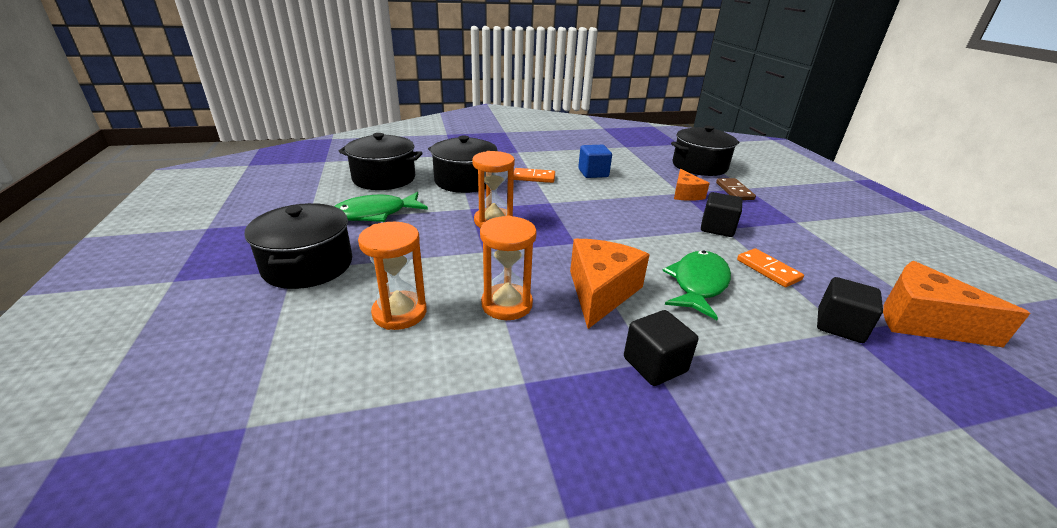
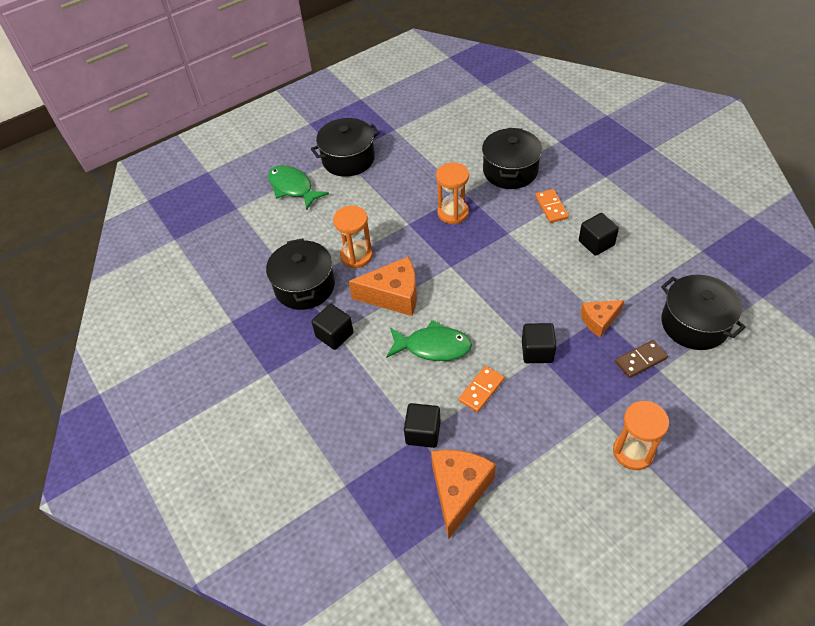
camera: 75 degrees right, 20 degrees up
(375, 214) = (423, 153): green fish -> green fish (293, 188)
(384, 178) = (479, 128): black pot -> black pot (304, 286)
(399, 313) = (326, 216): orange hourglass -> orange hourglass (633, 452)
(593, 173) = (596, 243): blue cube -> black cube

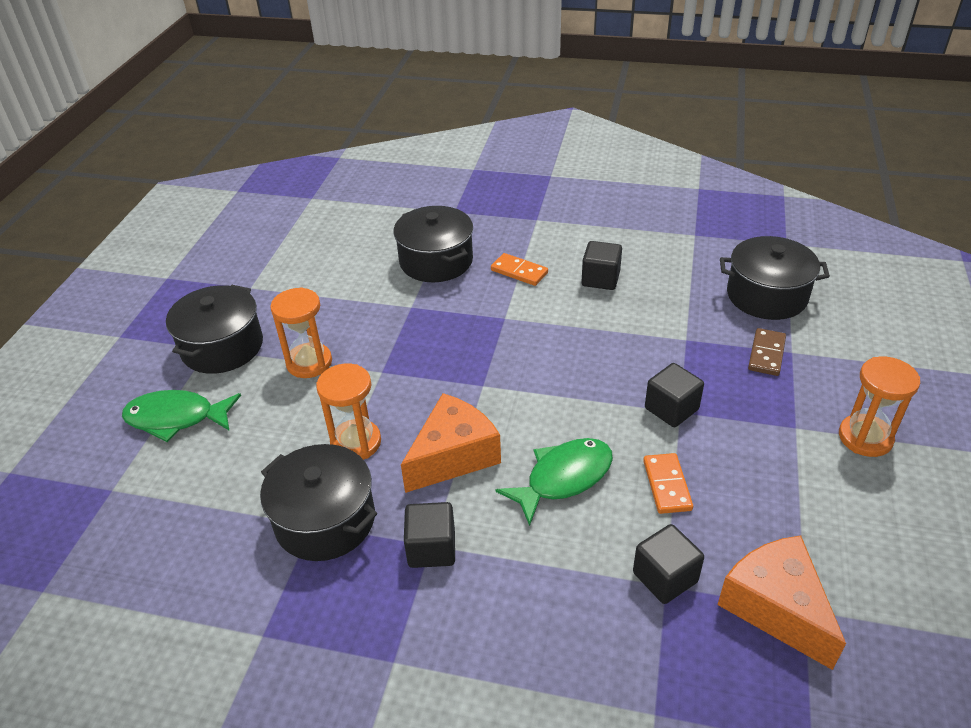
camera: 45 degrees left, 10 degrees down
(453, 213) = (421, 332): orange hourglass -> orange hourglass (309, 363)
(599, 320) = (689, 343): orange cheese -> none

